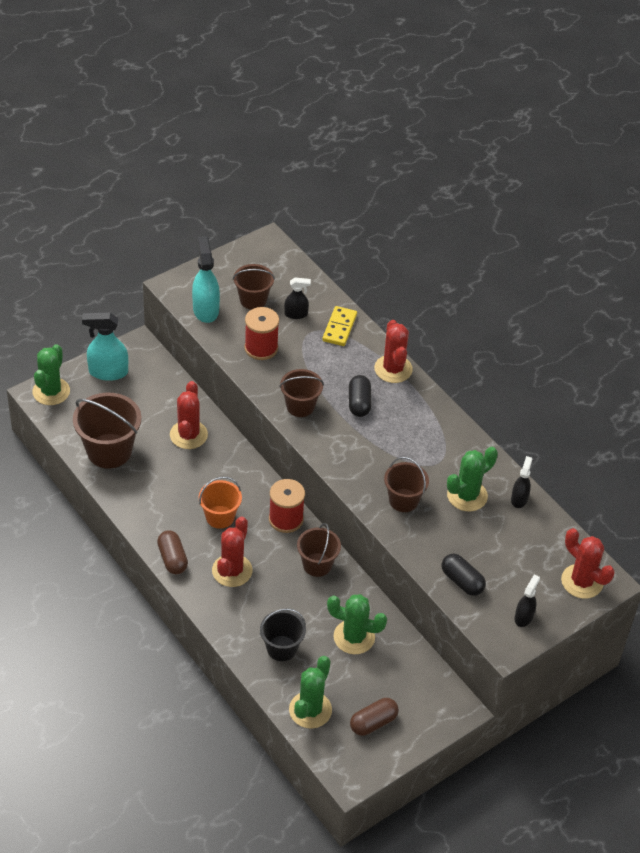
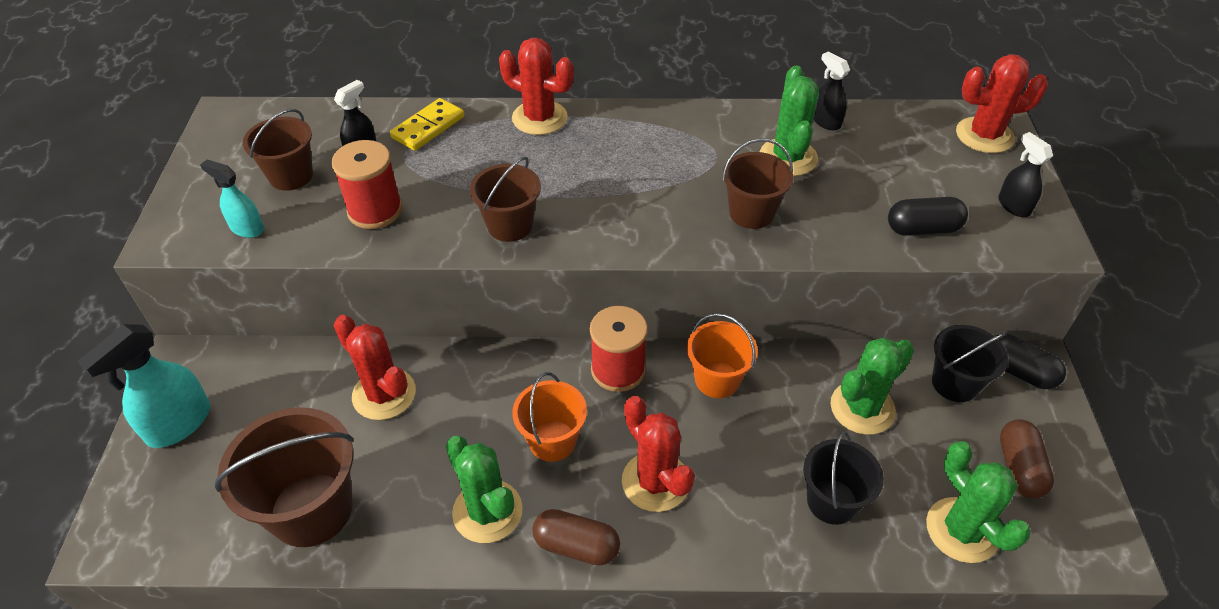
camera: 50 degrees left, 0 degrees up
(51, 391) = (124, 521): green cactus -> green cactus (487, 511)
(206, 309) = (247, 228): turquoise spray bottle -> turquoise spray bottle, size x0.59
(317, 564) = (717, 379): brown bucket -> orange bucket
(339, 328) = (428, 127): yellow domino -> yellow domino turned 75 degrees clockwise
(359, 403) = (560, 171): black capsule -> black capsule (1018, 371)
(410, 673) = (954, 383): none -> black bucket

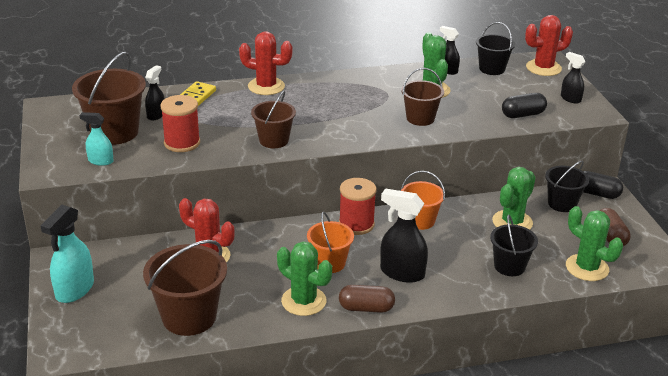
camera: 15 degrees left, 15 degrees down
(291, 176) = (114, 132): brown bucket -> brown bucket, size x1.61
(655, 482) = (402, 273): red cactus -> black spray bottle
(898, 127) = (492, 69): none -> black bucket

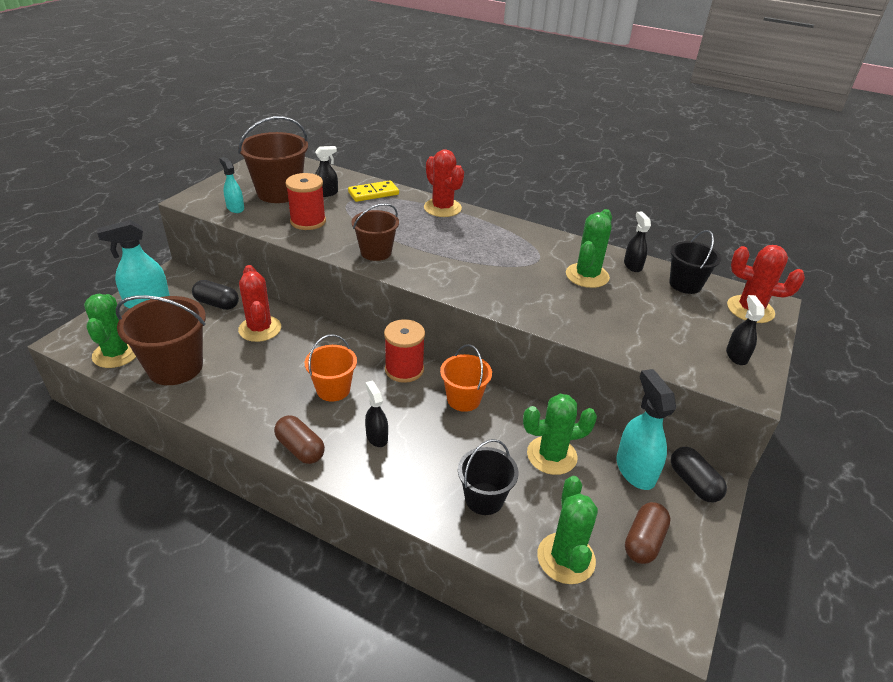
camera: 40 degrees right, 5 degrees up
(303, 301) = (265, 409): green cactus -> green cactus (116, 353)
(402, 273) = (377, 437): black spray bottle -> black spray bottle, size x0.59
(420, 118) = (534, 295): brown bucket -> none
(523, 115) = (650, 344): black capsule -> black capsule (217, 304)
(562, 204) = (635, 469): black bucket -> turquoise spray bottle

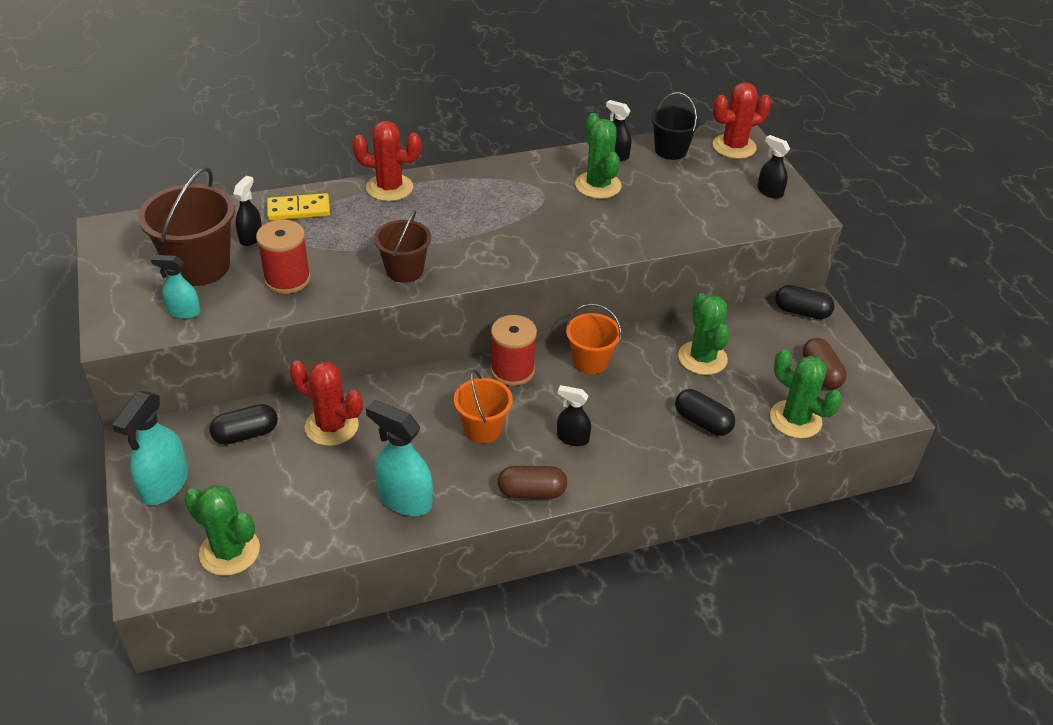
camera: 45 degrees left, 5 degrees up
(175, 367) = (313, 517): brown bucket -> none
(373, 193) = (299, 210): yellow domino -> yellow domino turned 60 degrees clockwise
(484, 498) = (702, 422): black bucket -> black capsule
(551, 455) = (702, 358): green cactus -> green cactus turned 45 degrees counterclockwise
(635, 469) = (761, 328): turquoise spray bottle -> turquoise spray bottle (404, 499)

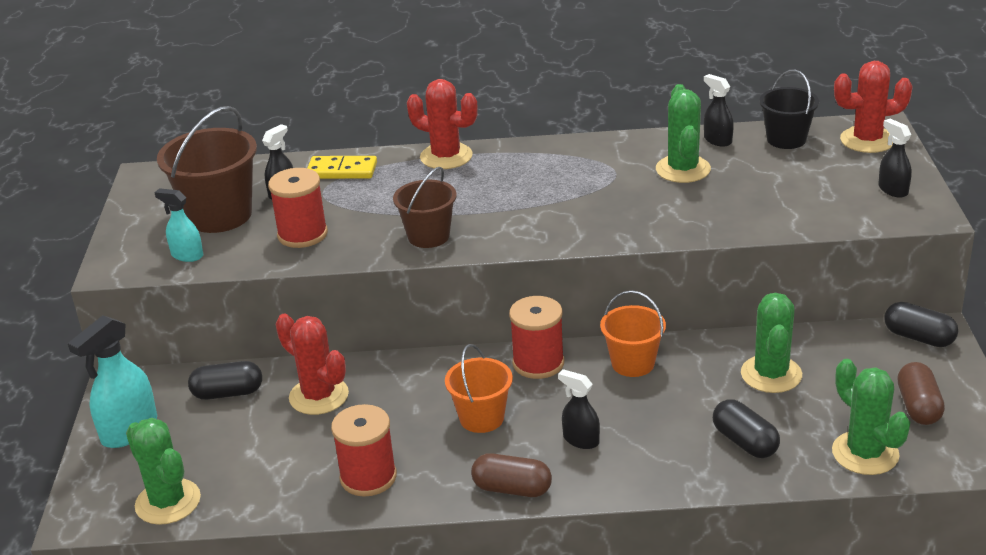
camera: 20 degrees right, 10 degrees down
(404, 499) = (368, 477): turquoise spray bottle -> red spool

